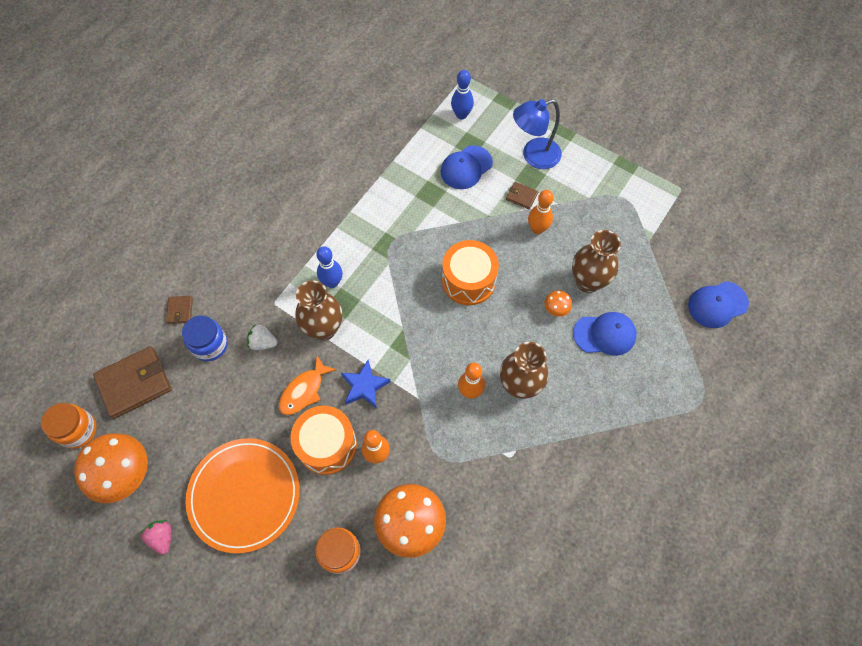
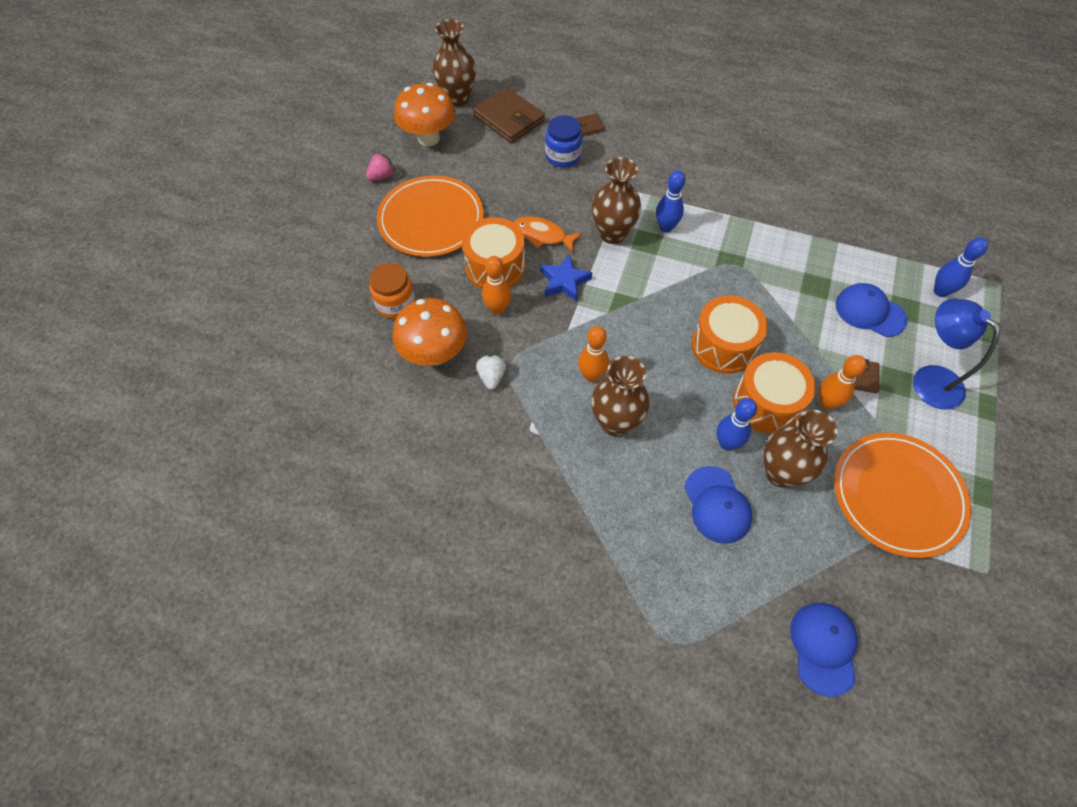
camera: 75 degrees right, 5 degrees down
(78, 430) = (457, 98): orange jar -> brown vase
(263, 343) = (580, 192): white strawberry -> white strawberry (492, 377)
(528, 269) = (766, 403): none -> orange drum
(555, 309) = (726, 443): orange mushroom -> blue bowling pin
(619, 215) = (897, 495): none -> orange plate
(717, 304) = (823, 647): blue cap -> blue cap turned 45 degrees clockwise

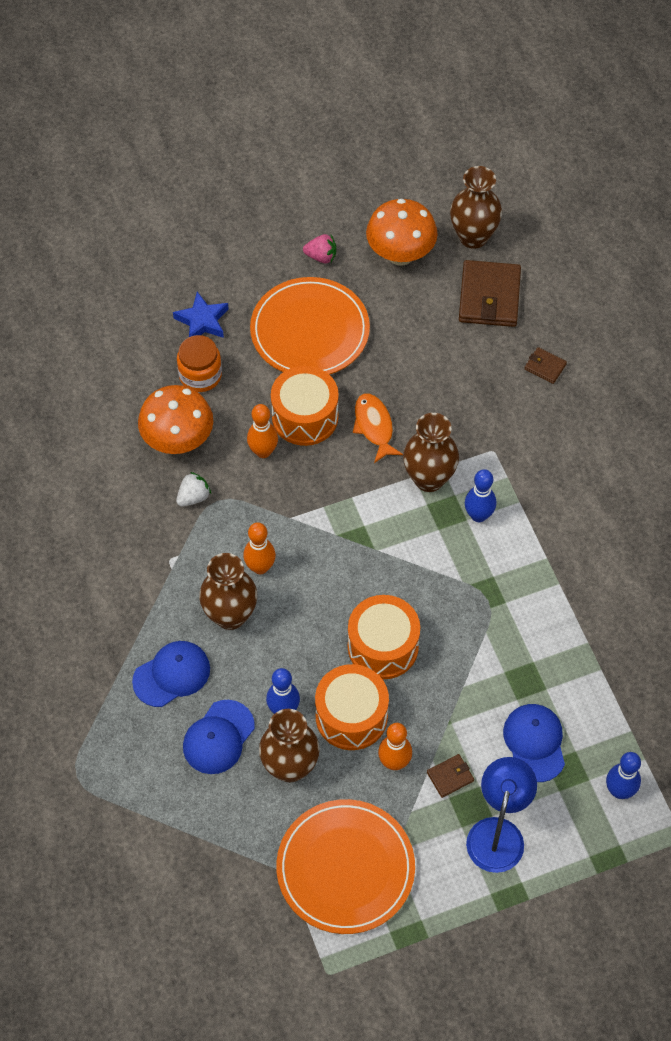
camera: 50 degrees right, 0 degrees up
(563, 156) = (485, 374): blue jar -> none
(564, 281) = (338, 479): blue star -> blue star (202, 321)
(823, 647) = (158, 884): blue cap -> blue cap (172, 674)

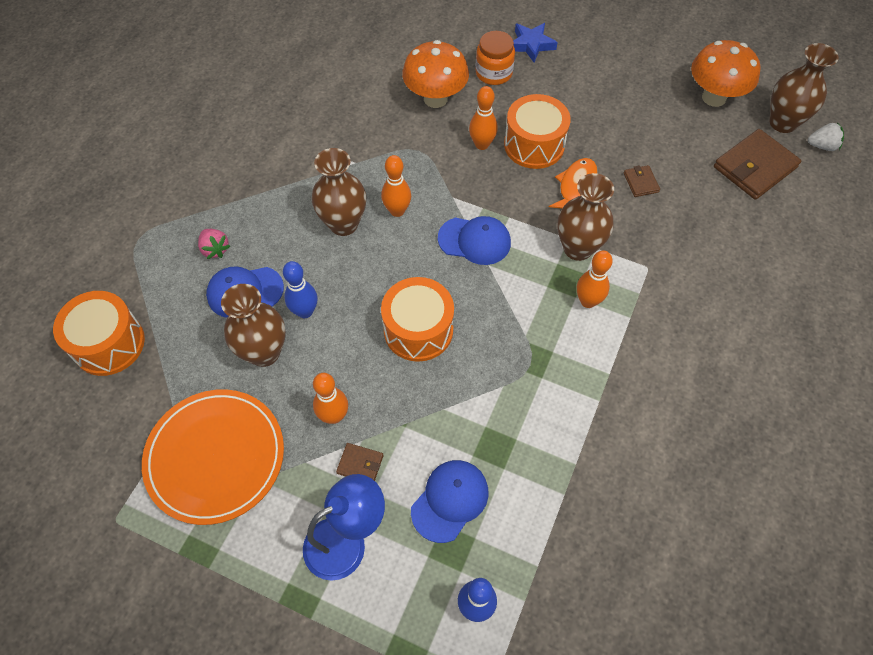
camera: 45 degrees right, 0 degrees up
(172, 674) = (265, 228): blue cap -> blue cap (474, 241)
(193, 497) = (406, 137): white strawberry -> white strawberry (822, 146)
(310, 331) = (596, 98): orange plate -> none
(321, 256) = (654, 62): pink strawberry -> pink strawberry (215, 249)
(351, 716) = (343, 357): orange drum -> orange drum (109, 343)
(478, 515) = (588, 301): blue bowling pin -> orange bowling pin
(545, 367) = (751, 243): brown wallet -> brown wallet (640, 182)

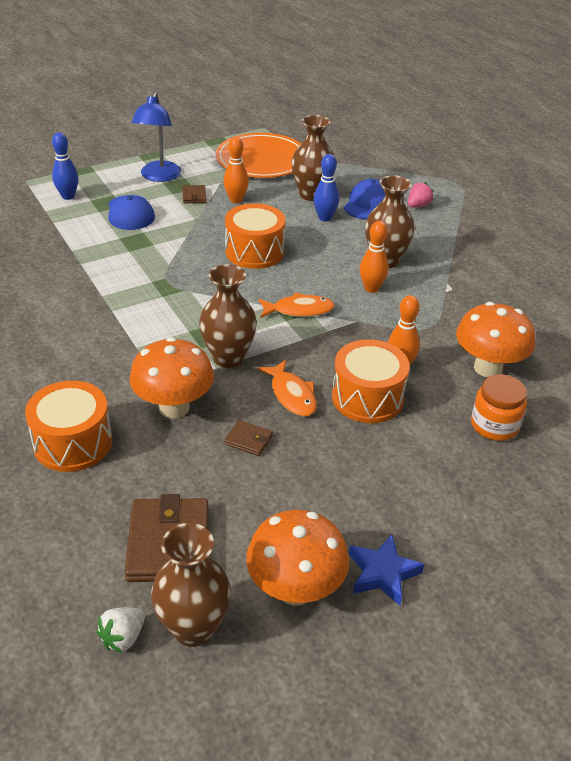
camera: 125 degrees right, 20 degrees down
(109, 343) = (381, 154): orange drum -> orange drum (73, 443)
(215, 249) = (418, 206): pink strawberry -> pink strawberry turned 135 degrees clockwise
(360, 464) = (194, 196): brown wallet -> brown wallet turned 60 degrees counterclockwise
(474, 241) = (299, 310): blue cap -> orange fish
(531, 45) = (519, 480): blue star -> blue star (382, 573)
(588, 301) = (177, 334): orange bowling pin -> none
(660, 243) = (174, 407): none -> orange mushroom

